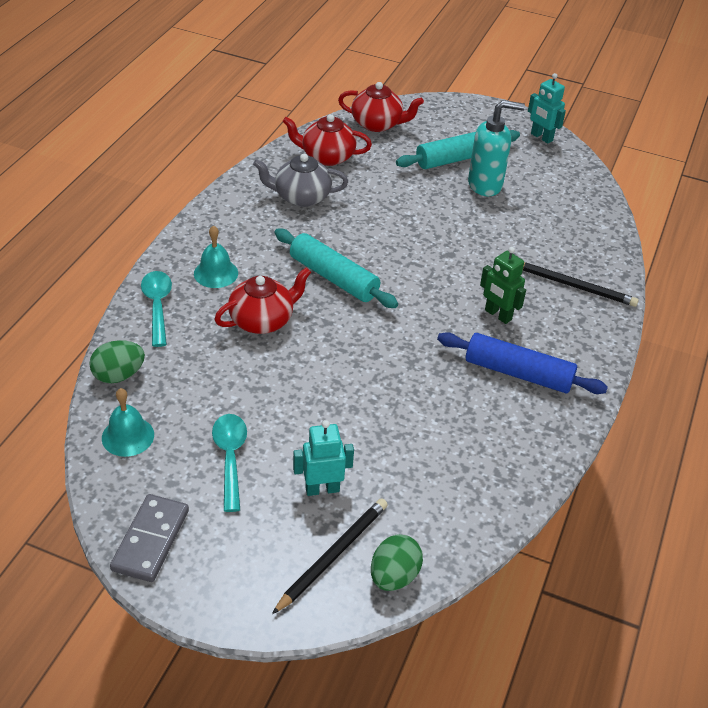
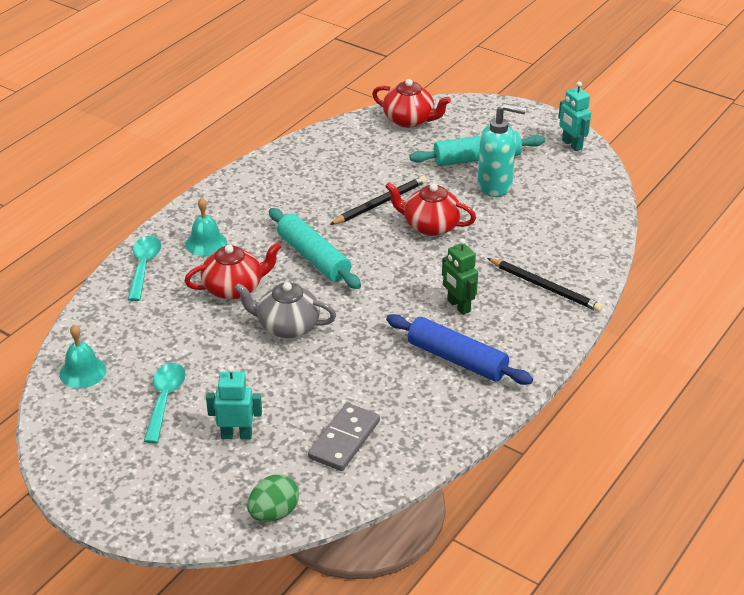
camera: 15 degrees right, 5 degrees down
(119, 375) = (91, 321): green egg -> none
(150, 540) = (74, 456): grey domino -> grey domino (344, 439)
(301, 197) = (309, 182): grey teapot -> grey teapot (287, 326)
(327, 157) = (348, 147): red teapot -> red teapot (430, 226)
(333, 555) = (226, 489): black pencil -> black pencil (380, 203)

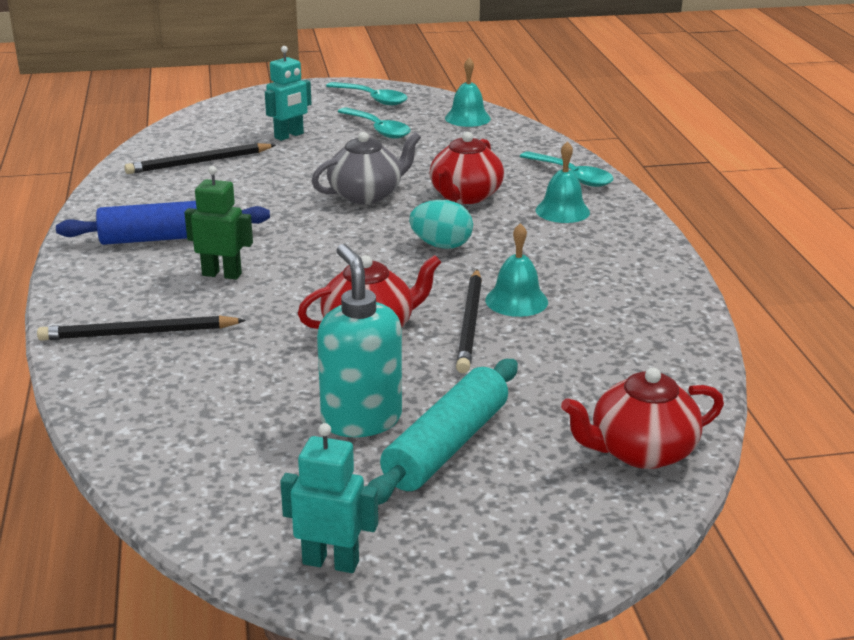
camera: 135 degrees right, 10 degrees down
(96, 451) = (372, 99): none -> turquoise spoon
(274, 513) = (196, 121): green egg -> none
(313, 257) = (441, 245): turquoise rolling pin -> turquoise egg
(338, 203) = (516, 301): none -> turquoise bell
(344, 439) = (199, 162): grey domino -> black pencil
(495, 186) = (361, 420): turquoise soap dispenser -> turquoise soap dispenser turned 105 degrees clockwise

